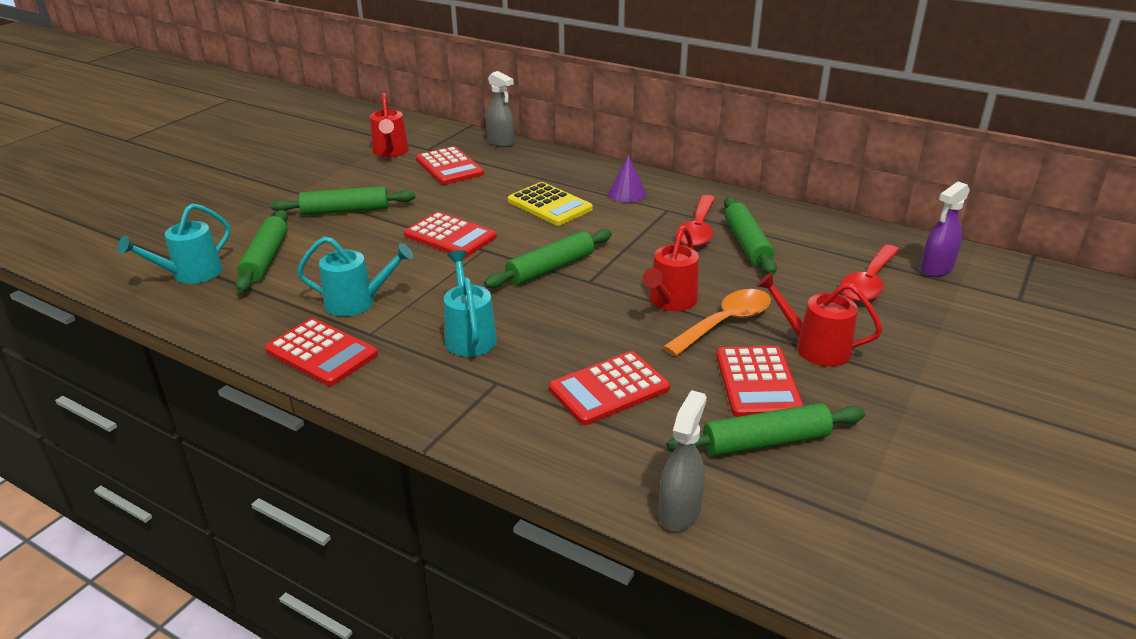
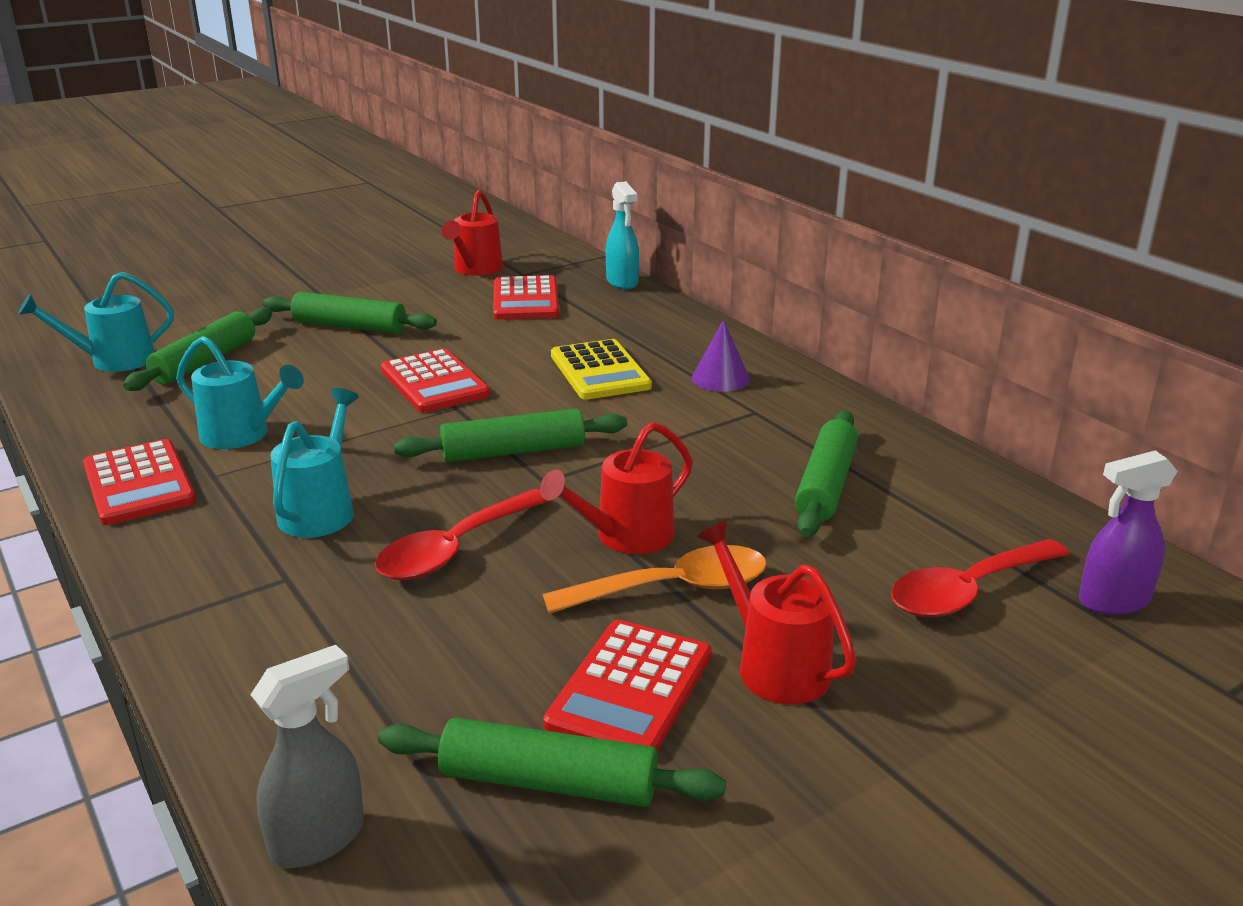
camera: 25 degrees right, 5 degrees down
(501, 142) = (622, 282): grey spray bottle -> turquoise spray bottle
(609, 389) = (414, 631): red calculator -> none
(697, 230) = (771, 449): red spoon -> red spoon (454, 549)

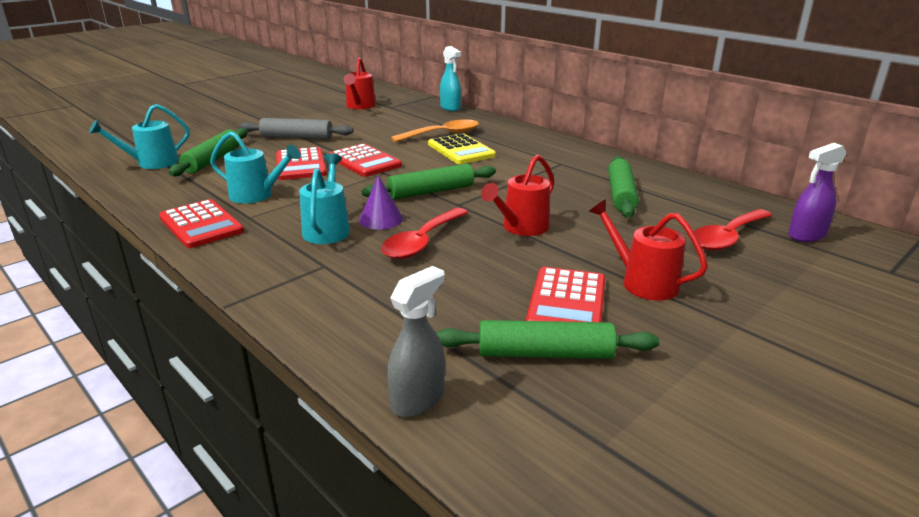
camera: 10 degrees left, 0 degrees up
(350, 326) = (297, 137): green rolling pin -> grey rolling pin
(526, 300) = (398, 119): red calculator -> red calculator (301, 165)
(674, 588) = (563, 250): orange spoon -> orange spoon (443, 134)
(720, 378) = (532, 149): purple cone -> purple cone (381, 219)

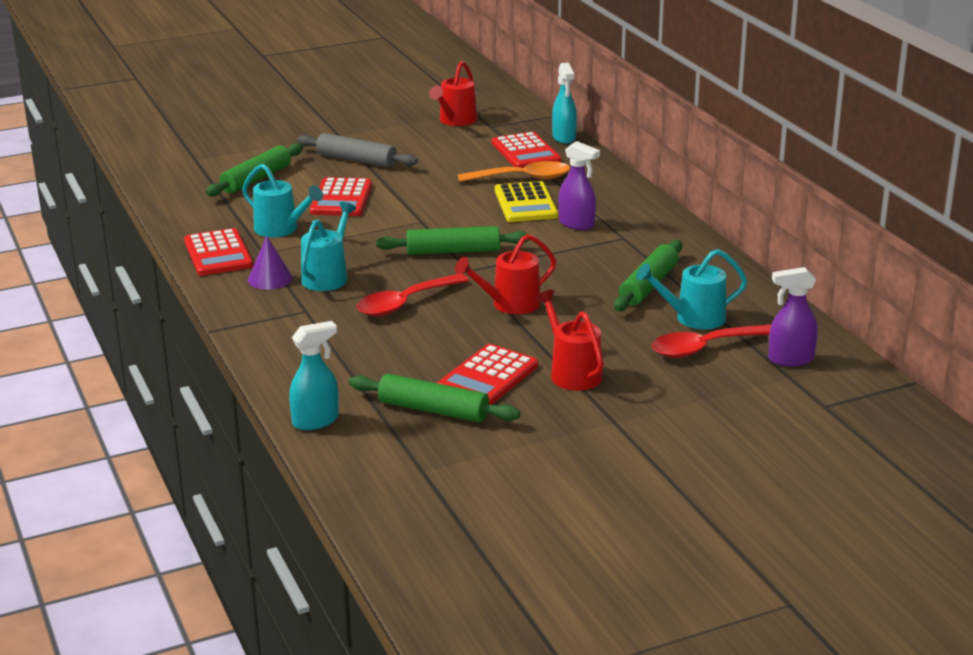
camera: 20 degrees right, 0 degrees up
(151, 163) = (195, 175): turquoise watering can -> turquoise watering can (693, 318)
(364, 161) = (410, 203): red calculator -> red calculator (526, 152)
(381, 219) = (382, 274): purple cone -> purple cone (270, 279)
(418, 399) = (316, 421): grey spray bottle -> turquoise spray bottle
(515, 159) = (577, 224): none -> purple spray bottle

